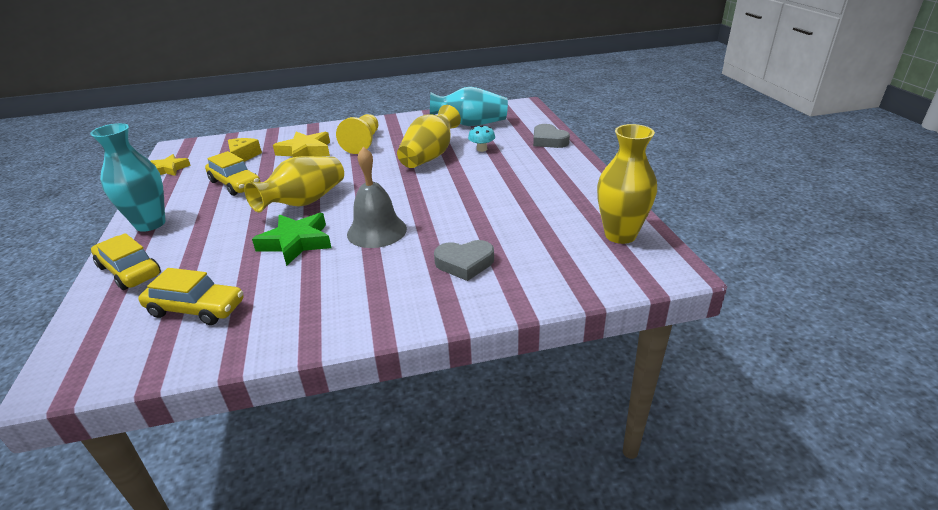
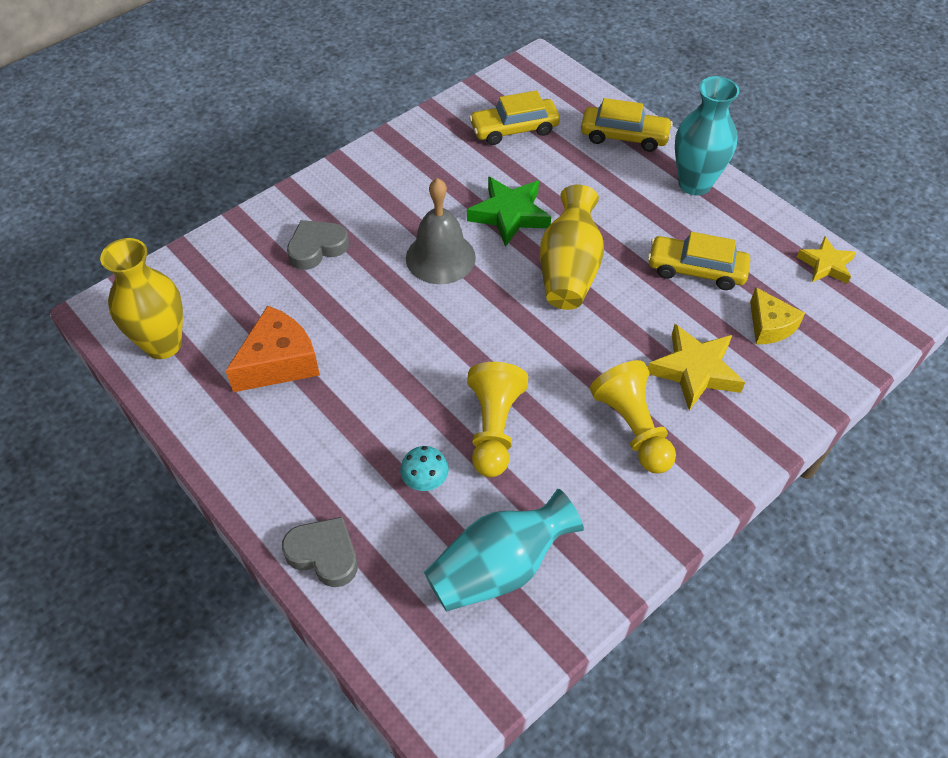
camera: 150 degrees right, 20 degrees up
(430, 156) = (494, 429): yellow vase -> yellow pawn
(535, 206) = (279, 362): none -> orange cheese

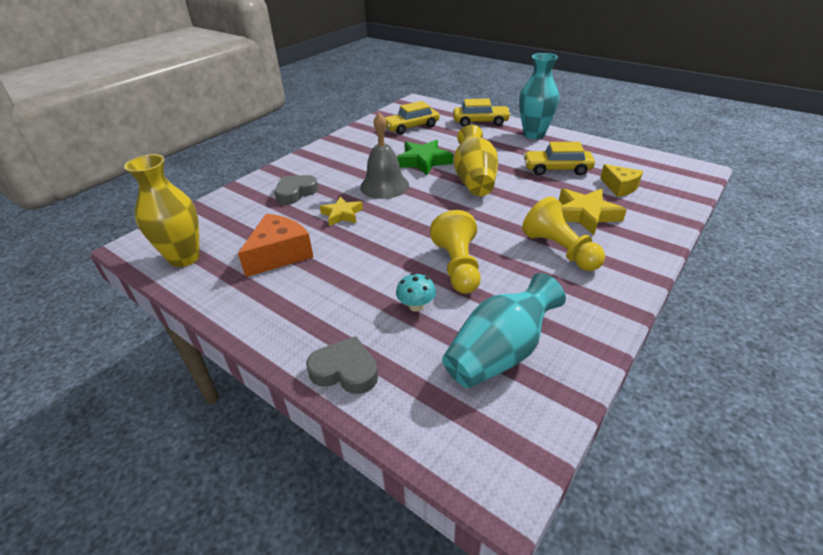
camera: 10 degrees left, 15 degrees down
(826, 265) = (635, 156): yellow star -> yellow star (342, 214)

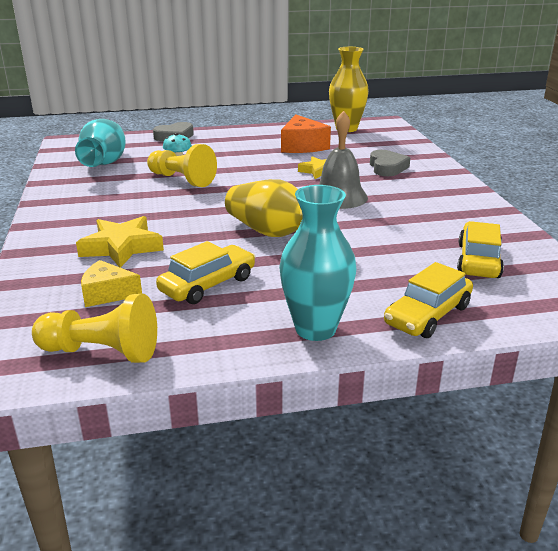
camera: 130 degrees right, 10 degrees down
(423, 161) = (360, 229): green star -> none
(560, 250) = (118, 213): yellow pawn -> yellow pawn (102, 352)

